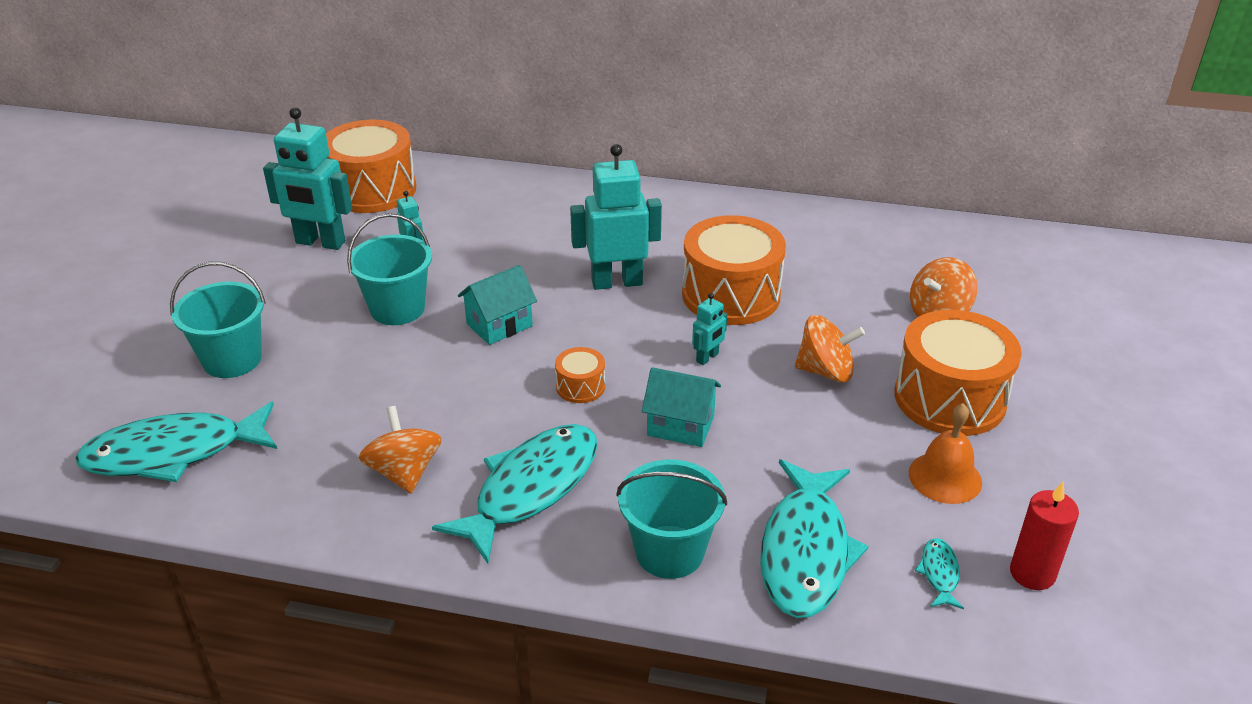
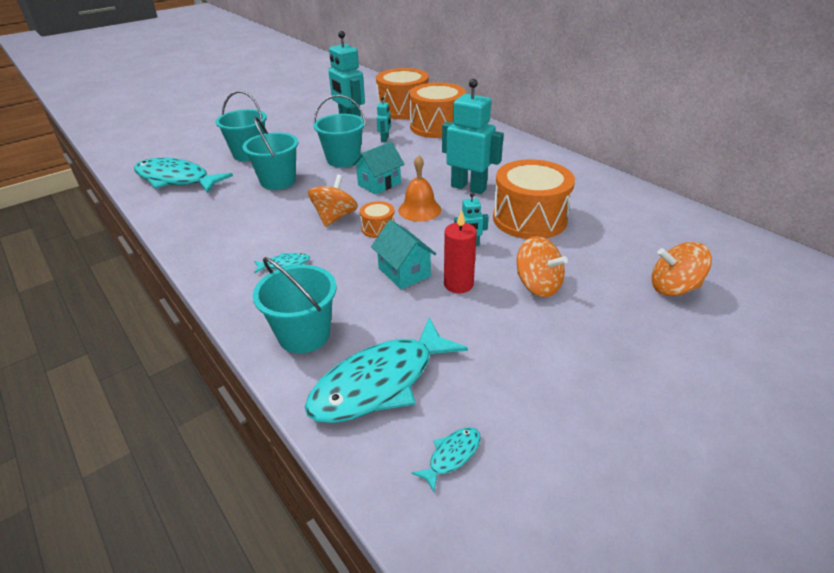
camera: 40 degrees right, 0 degrees up
(348, 382) = (278, 181): none -> turquoise bucket
(404, 472) = (243, 228): orange spinning top -> orange spinning top (335, 217)
(499, 325) = (379, 184): turquoise house -> turquoise house turned 45 degrees counterclockwise
(531, 489) = (284, 264): turquoise fish -> turquoise fish, size x0.41
(945, 477) = (542, 394): orange bell -> orange bell (419, 210)
(950, 398) = (613, 345): orange drum -> orange drum (437, 126)
(1032, 573) = (527, 506): red candle -> red candle (458, 284)

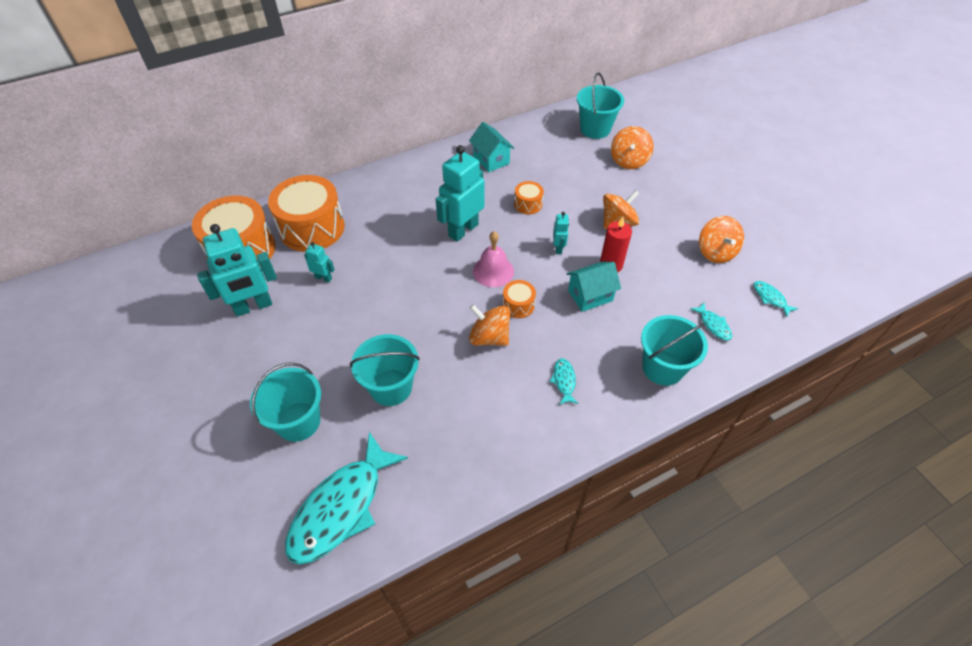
camera: 80 degrees left, 15 degrees up
(343, 159) = (360, 321): turquoise bucket -> turquoise bucket (595, 129)
(379, 184) = (432, 295): turquoise house -> turquoise house (491, 160)
(380, 382) = (713, 325): turquoise fish -> turquoise fish, size x0.41
(419, 210) = (493, 271): orange bell -> pink bell
(528, 385) = (715, 252): none -> orange spinning top
(529, 219) = (528, 204): orange drum -> orange drum, size x0.45

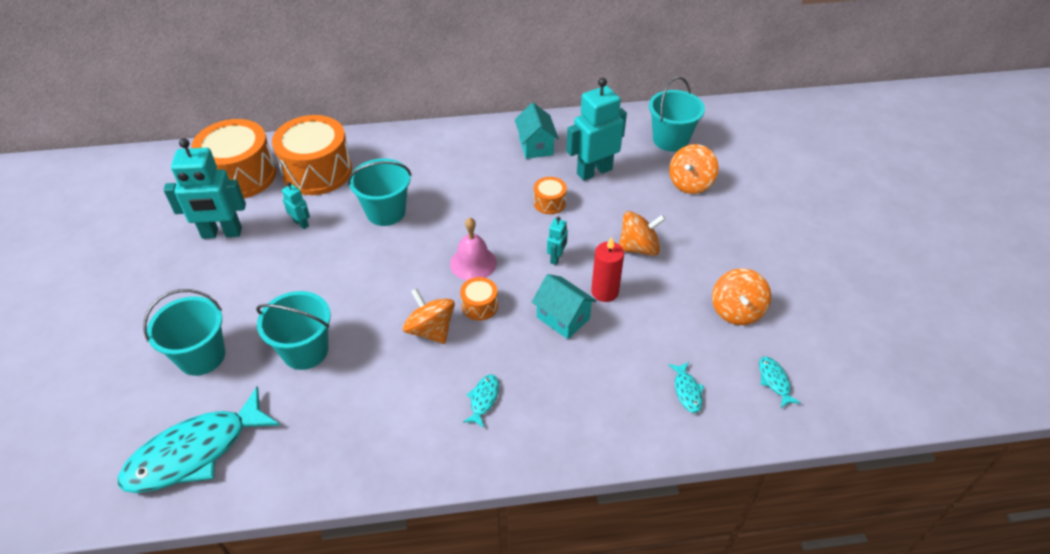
camera: 20 degrees right, 5 degrees down
(463, 230) = (465, 212): turquoise robot -> turquoise robot (594, 171)
(590, 295) = (563, 318): turquoise house -> turquoise house turned 45 degrees clockwise
(662, 368) = (600, 419): turquoise bucket -> turquoise bucket (386, 212)

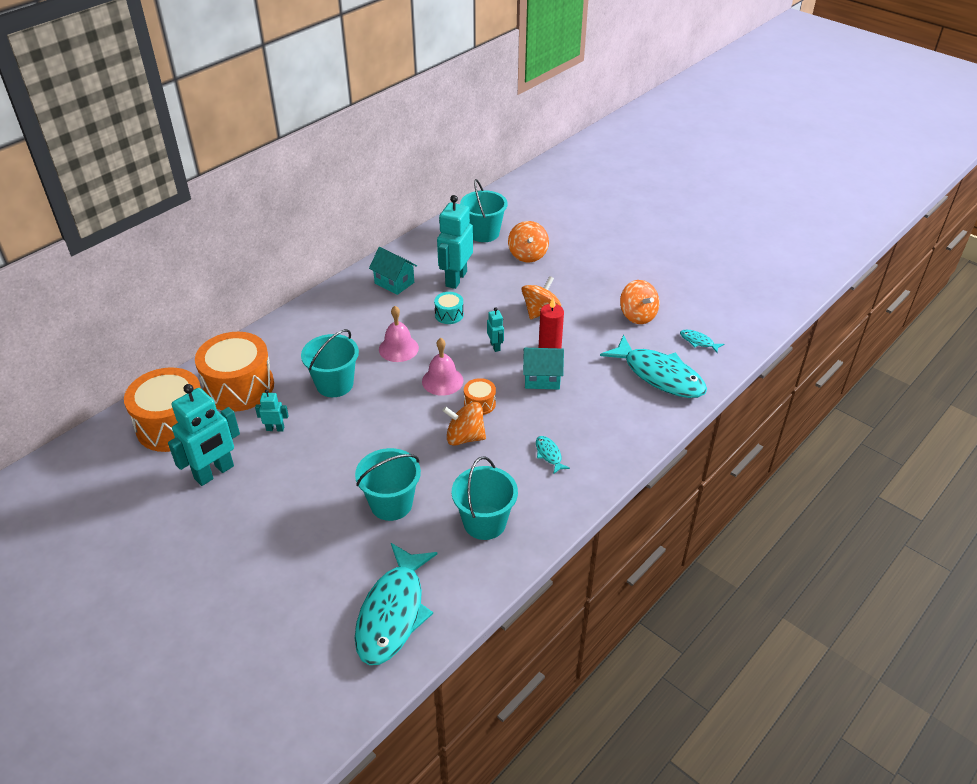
camera: 40 degrees left, 5 degrees down
(201, 356) = (314, 557): turquoise bucket -> turquoise bucket (484, 522)
(471, 210) = (398, 348): none -> pink bell
(549, 203) = (449, 315): orange drum -> turquoise drum
(687, 391) = (659, 375): turquoise fish -> turquoise fish, size x2.41

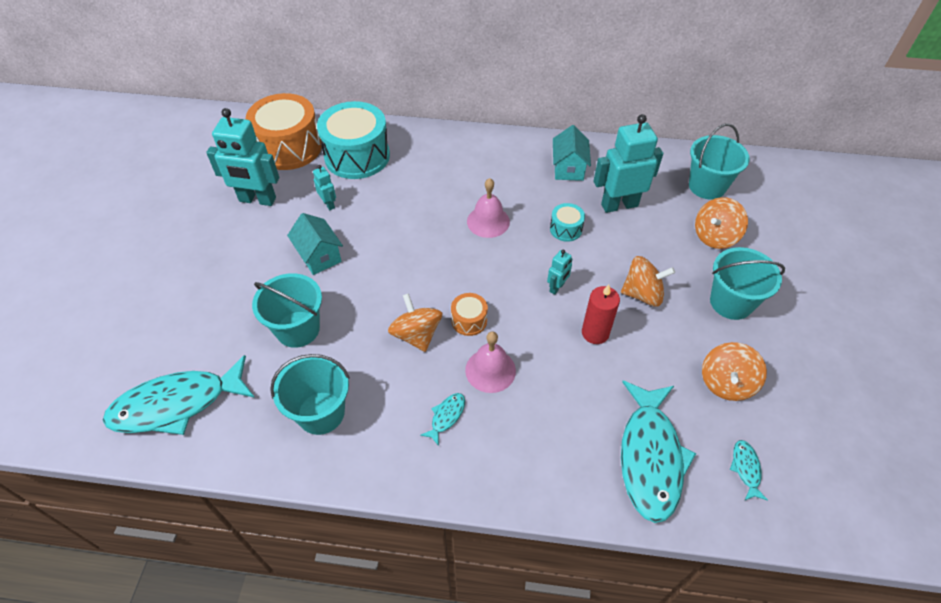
camera: 55 degrees right, 10 degrees up
(239, 387) = (357, 156): orange drum -> turquoise drum
(334, 384) = (408, 208): turquoise bucket -> turquoise bucket (731, 302)
(442, 381) = (475, 276): pink bell -> pink bell (490, 370)
(542, 379) = (546, 351): turquoise house -> turquoise house (319, 256)

